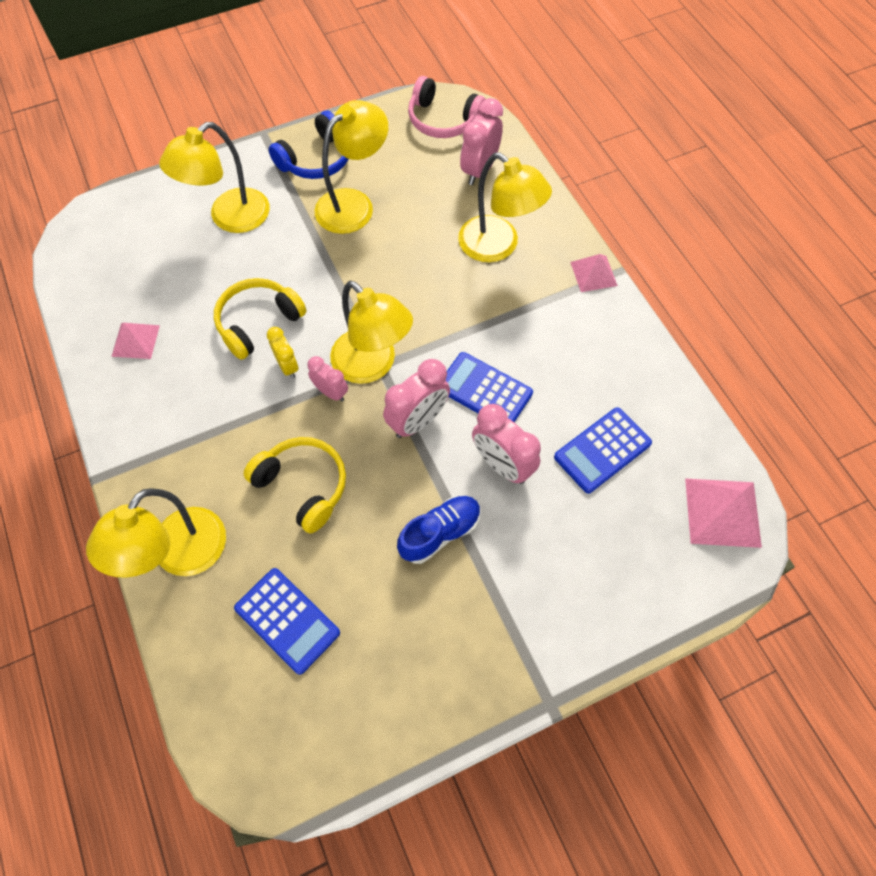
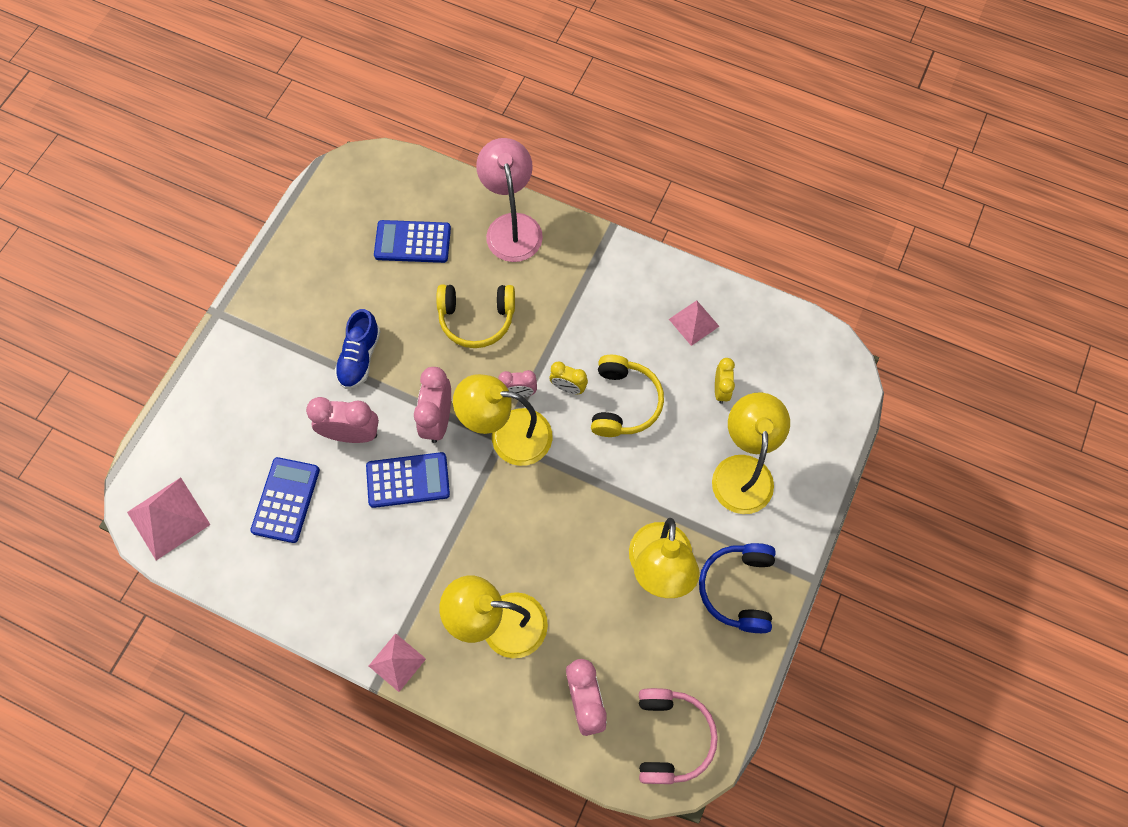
camera: 140 degrees right, 5 degrees up
(178, 278) = (720, 390): none -> yellow clock
(180, 555) = (512, 226): yellow lamp -> pink lamp
(443, 120) = (671, 737): pink headphones -> pink headphones turned 105 degrees clockwise

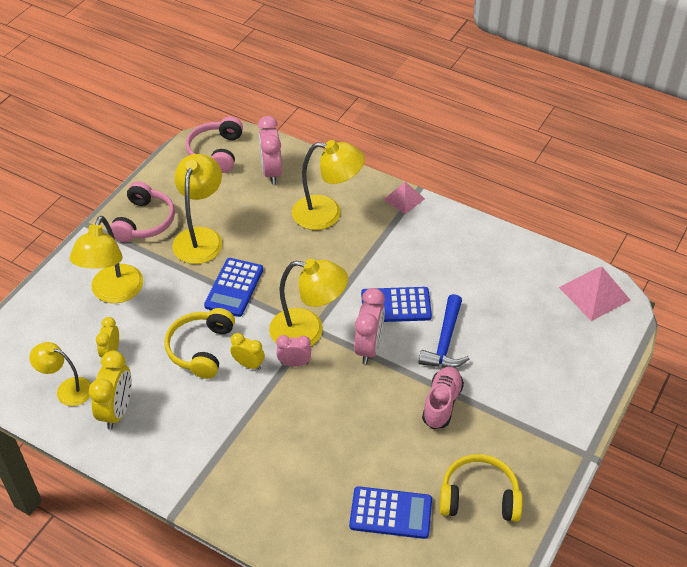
camera: 175 degrees left, 20 degrees down
(286, 500) = (498, 299): blue calculator -> blue calculator (234, 288)
(352, 434) = (445, 342): pink clock -> blue hammer
(360, 357) = (442, 403): blue shoe -> pink shoe
(476, 319) = (328, 429): yellow headphones -> yellow headphones (479, 496)
(512, 226) = (282, 522): pink lamp -> none
(694, 322) = (117, 411): pink pyramid -> yellow clock
(737, 589) = (145, 221): blue headphones -> pink headphones
(753, 342) = (67, 389): none -> yellow lamp

